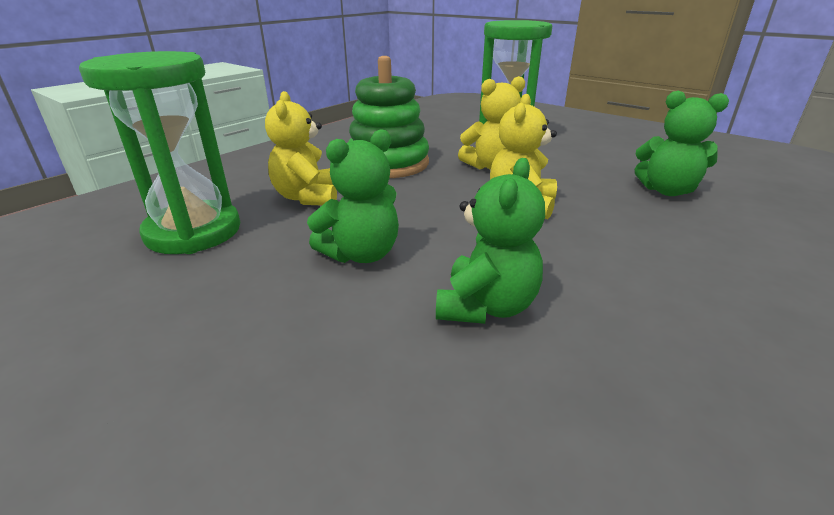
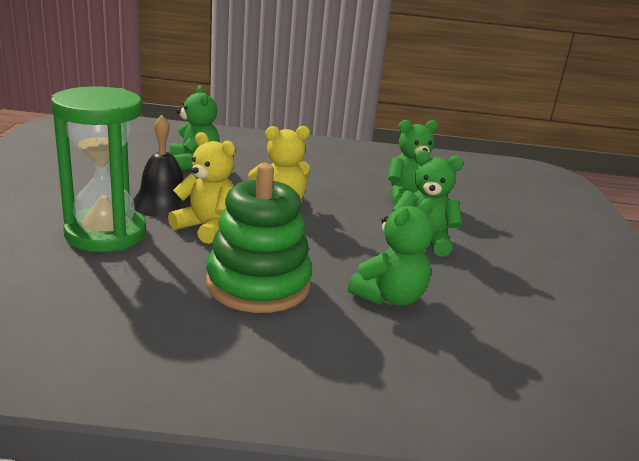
camera: 130 degrees left, 5 degrees down
(193, 232) = (512, 322): green hourglass -> none
(307, 197) = (389, 297): yellow teddy bear -> green teddy bear
(553, 161) = (163, 203): none -> black bell

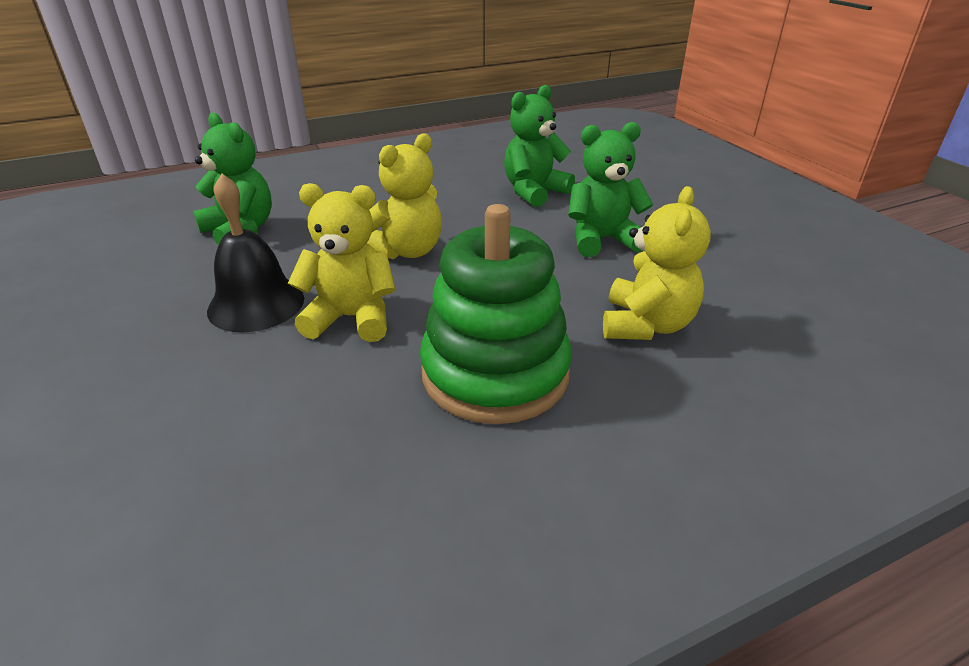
camera: 25 degrees left, 10 degrees up
(106, 234) = (220, 385): green hourglass -> none
(389, 297) = (646, 325): green teddy bear -> yellow teddy bear

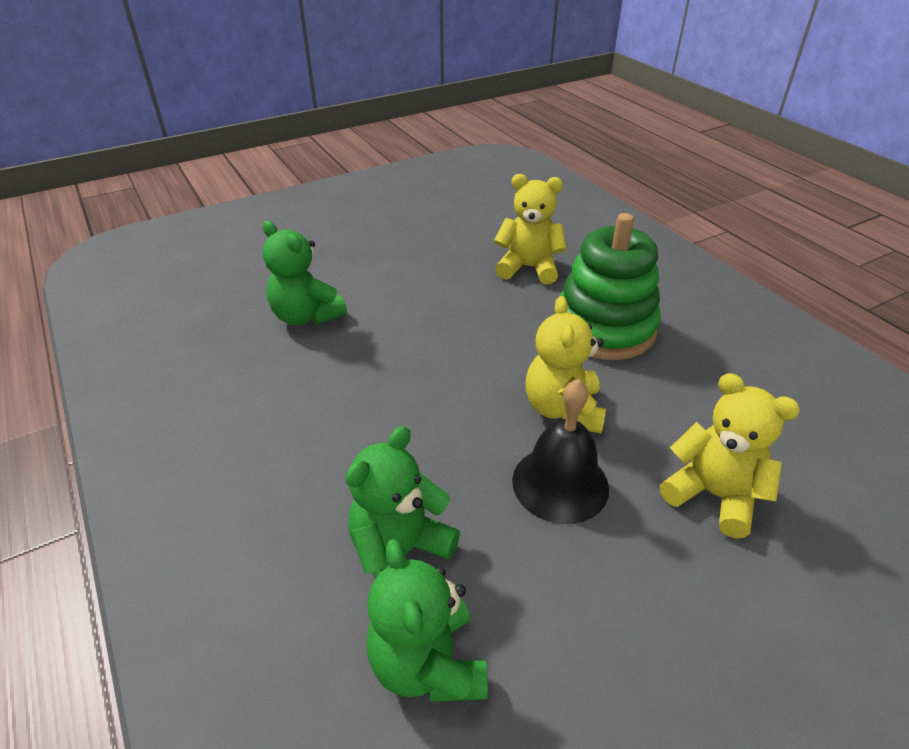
camera: 95 degrees left, 5 degrees up
(406, 251) = (439, 392): yellow teddy bear -> yellow teddy bear (713, 495)
(602, 240) = (409, 280): green teddy bear -> green teddy bear (428, 663)

